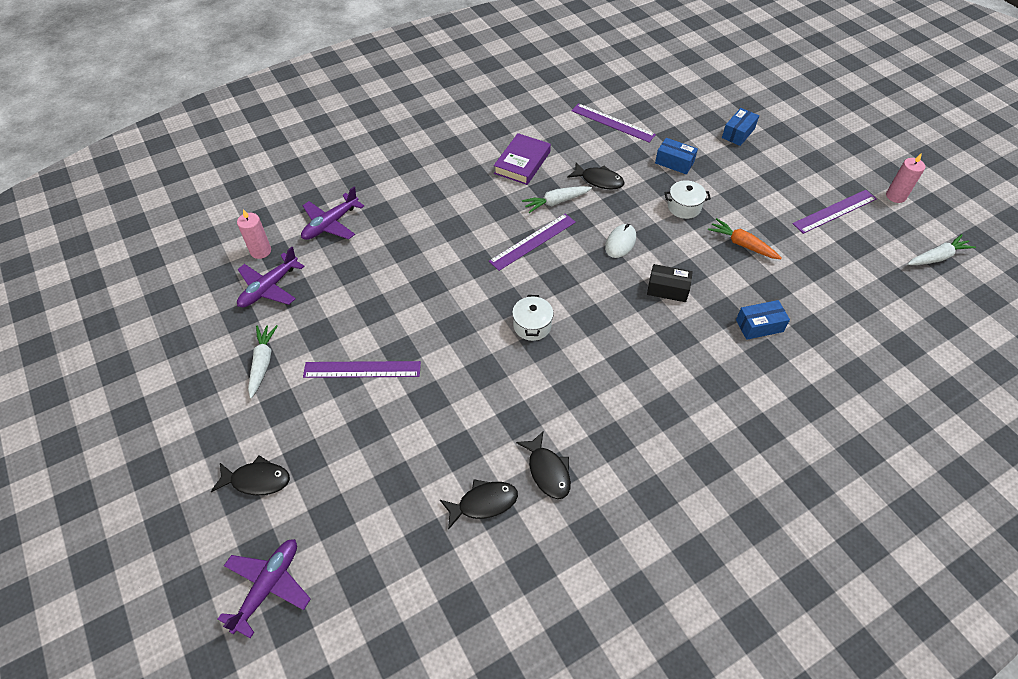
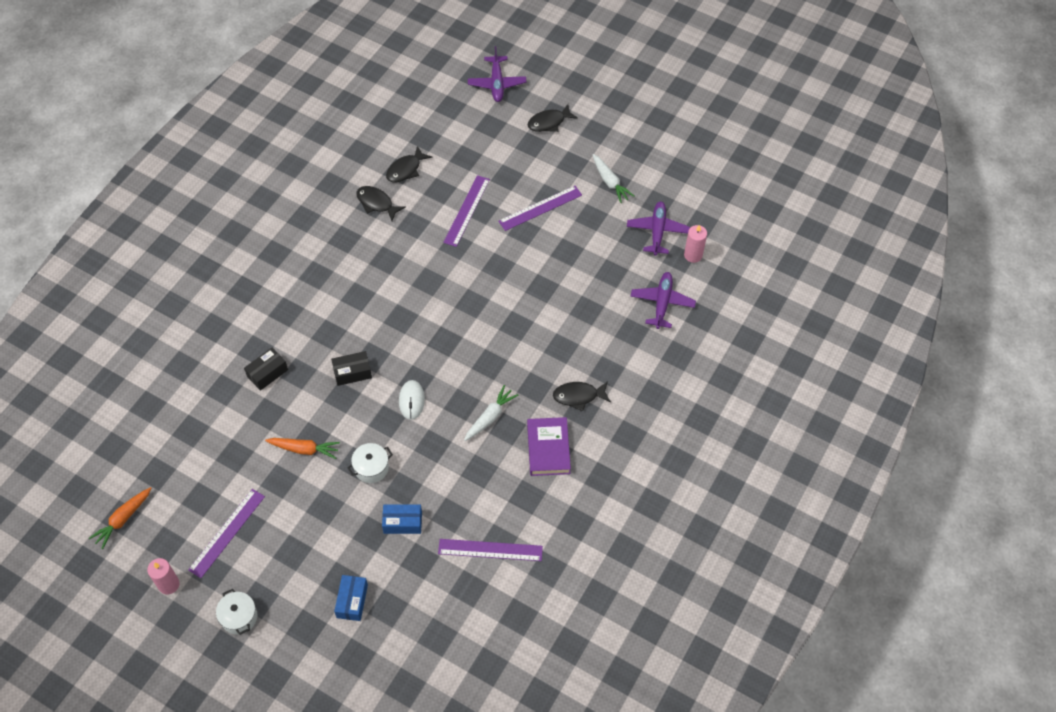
camera: 150 degrees right, 5 degrees up
(532, 326) = (442, 292): white pot -> white pot (239, 617)
(533, 241) = (486, 366): purple ruler -> purple ruler (466, 210)
(599, 180) = (464, 462): black fish -> black fish (578, 396)
(759, 326) = (267, 373): blue box -> black box
(937, 257) = (123, 519): white carrot -> orange carrot

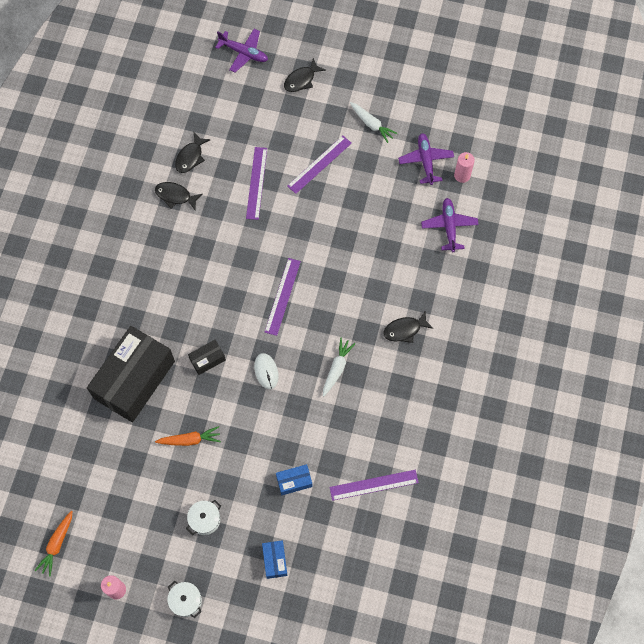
camera: 15 degrees left, 10 degrees up
(227, 533) = (150, 531): purple ruler -> purple ruler (282, 296)
(267, 373) = (134, 379): black box -> black box, size x2.42
(371, 468) = (252, 441): white pot -> white pot (205, 520)
(497, 84) = (244, 53): purple plane -> purple plane turned 45 degrees counterclockwise
(548, 448) = (394, 383): purple book -> none

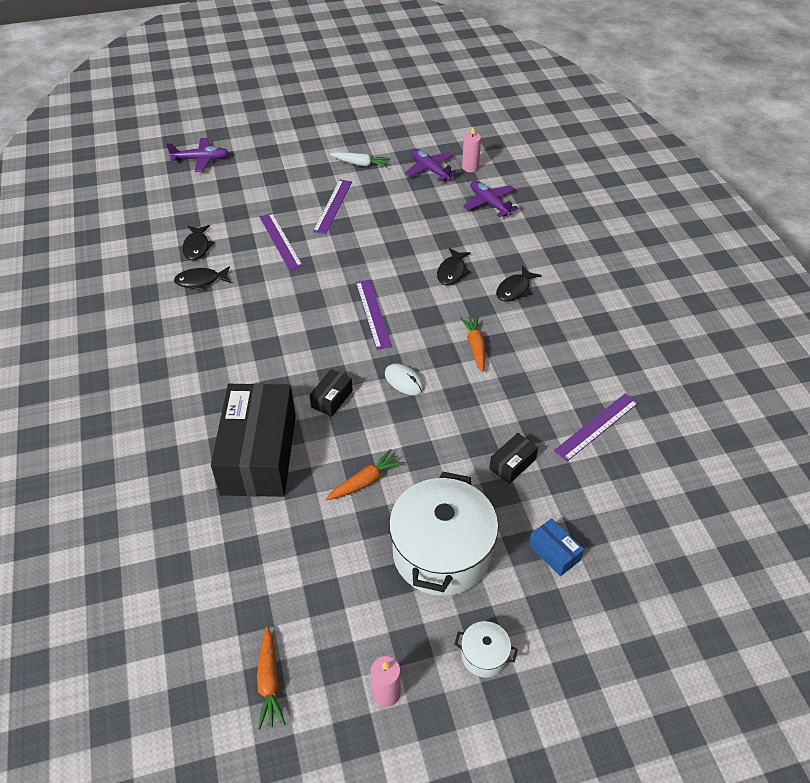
camera: 30 degrees left, 20 degrees down
(205, 520) = (441, 553): white pot -> white pot, size x2.31
(294, 481) = (512, 464): blue box -> black box
(301, 80) = (271, 158): black fish -> black fish (452, 272)
(337, 368) = (475, 347): white carrot -> orange carrot

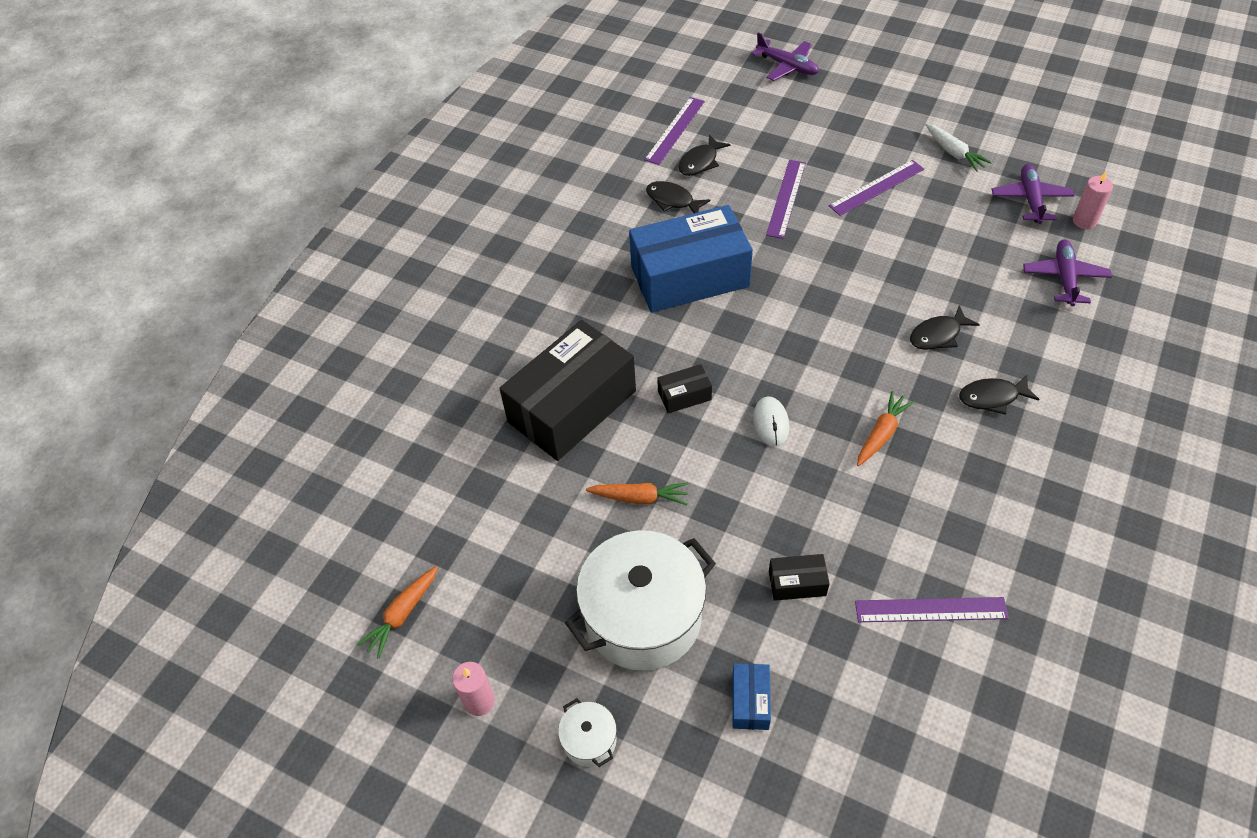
camera: 45 degrees right, 5 degrees up
(261, 323) = (689, 276): none -> blue box
(373, 313) = (807, 331): purple ruler -> purple ruler (675, 130)

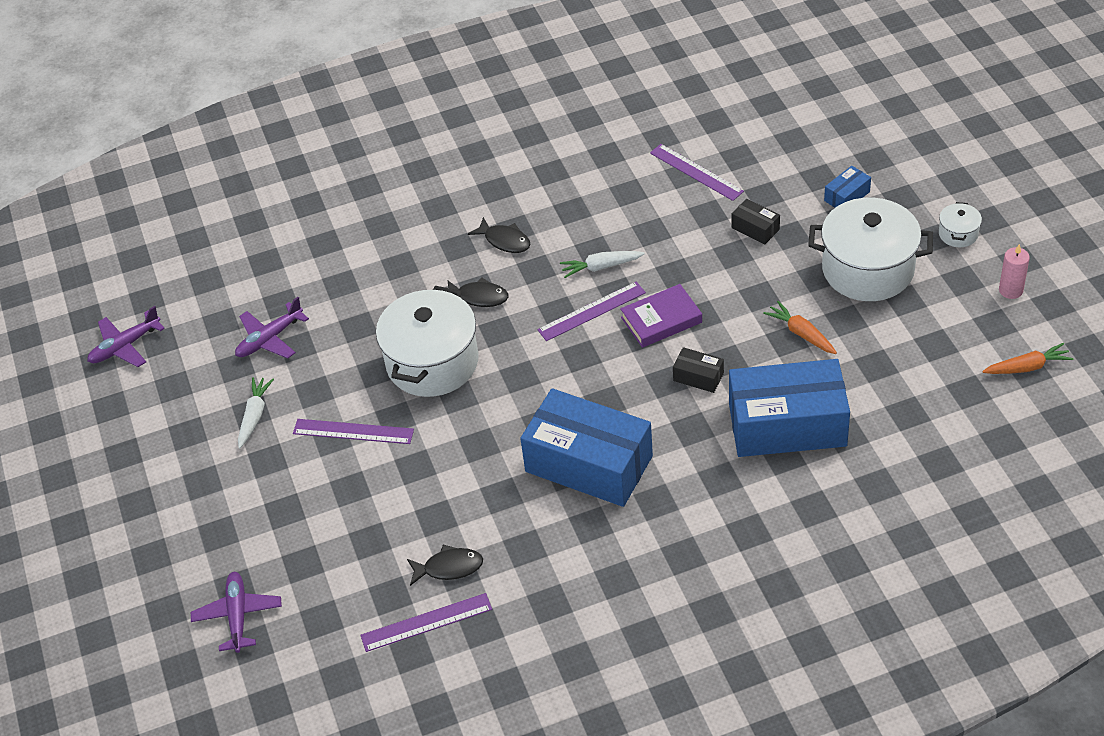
camera: 135 degrees left, 5 degrees down
(572, 406) = (787, 425): black box -> blue box
(672, 200) = (519, 545): black fish -> none
(771, 423) = (661, 320): white mouse -> purple book
(786, 198) = (430, 476): purple ruler -> purple ruler (591, 311)
(881, 434) = (601, 267): orange carrot -> white carrot
(895, 264) = (432, 362): none -> white pot
(1064, 278) = (344, 273): purple plane -> purple plane (125, 346)
(1084, 221) = (265, 298): pink candle -> none

